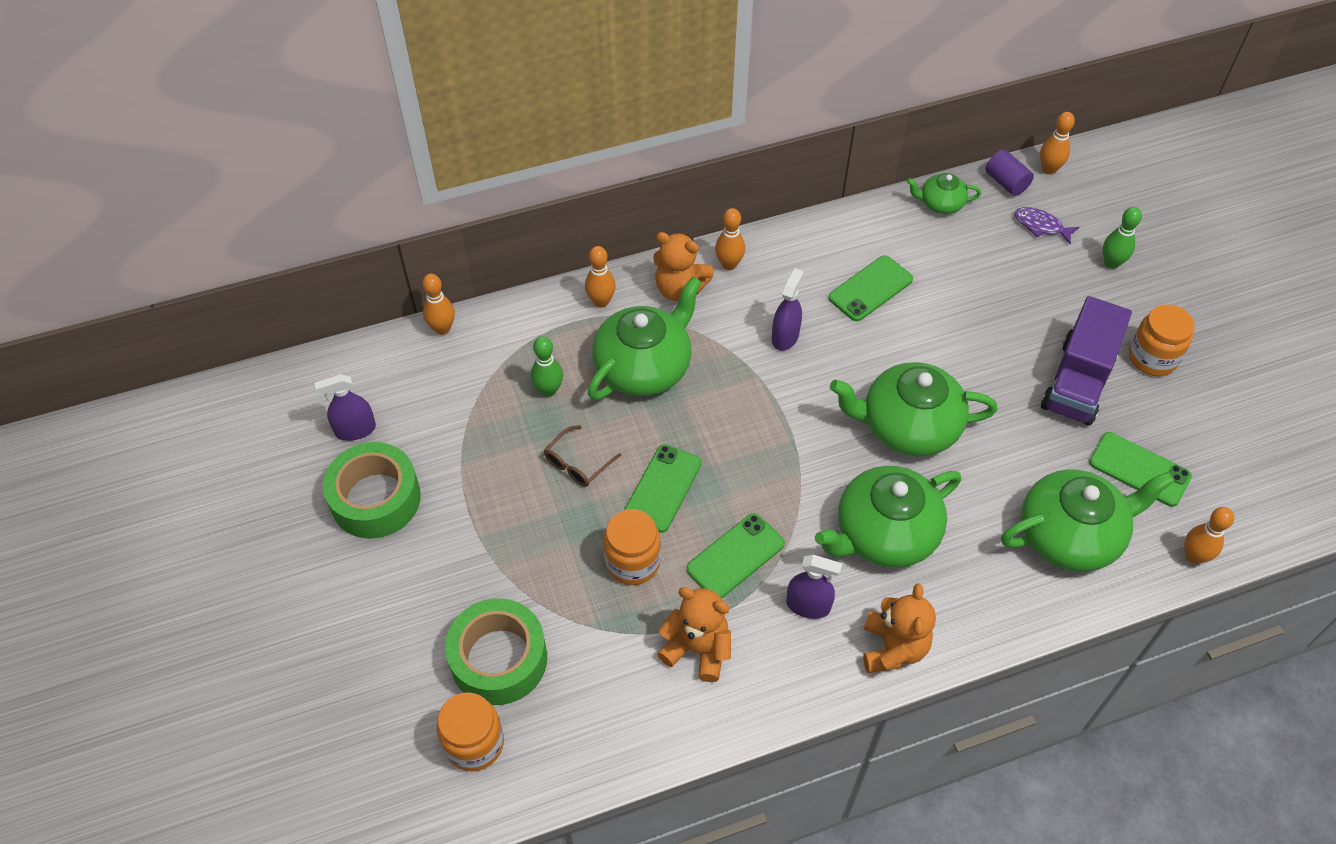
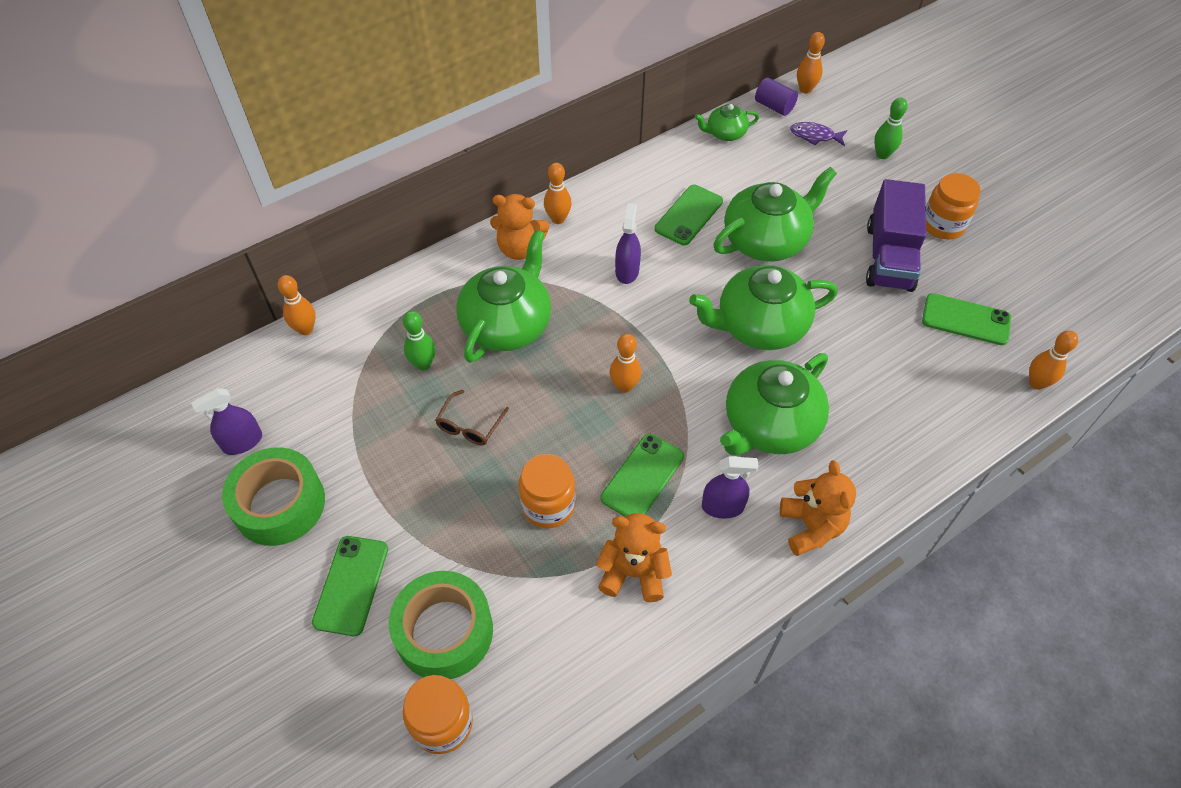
camera: 15 degrees left, 0 degrees up
(601, 301) = (450, 274): orange bowling pin -> orange bowling pin (624, 386)
(662, 488) = (556, 430): green phone -> green phone (351, 585)
(1070, 535) = (929, 389): green teapot -> green teapot (766, 240)

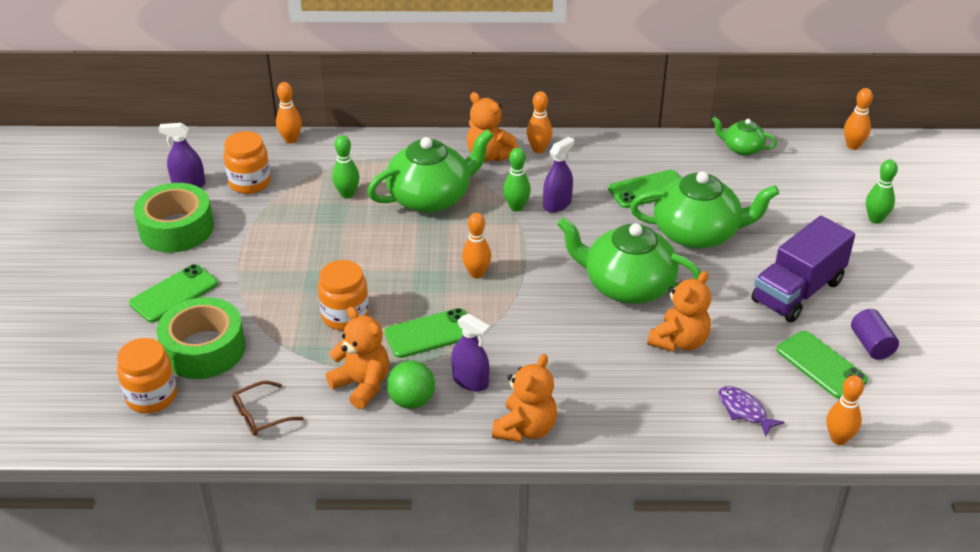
camera: 35 degrees right, 15 degrees down
(469, 425) = (341, 244): brown glasses -> brown glasses (260, 415)
(594, 293) = (516, 207): none -> green bowling pin
(692, 561) = (411, 401): none -> green ball
(769, 425) = (564, 351): green teapot -> none
(774, 106) = (808, 147): purple cylinder -> purple cylinder (871, 345)
(814, 136) = (824, 181): purple fish -> purple fish (744, 411)
(848, 359) = (679, 341): none -> orange teddy bear
(942, 225) = (877, 291): orange jar -> orange jar (249, 183)

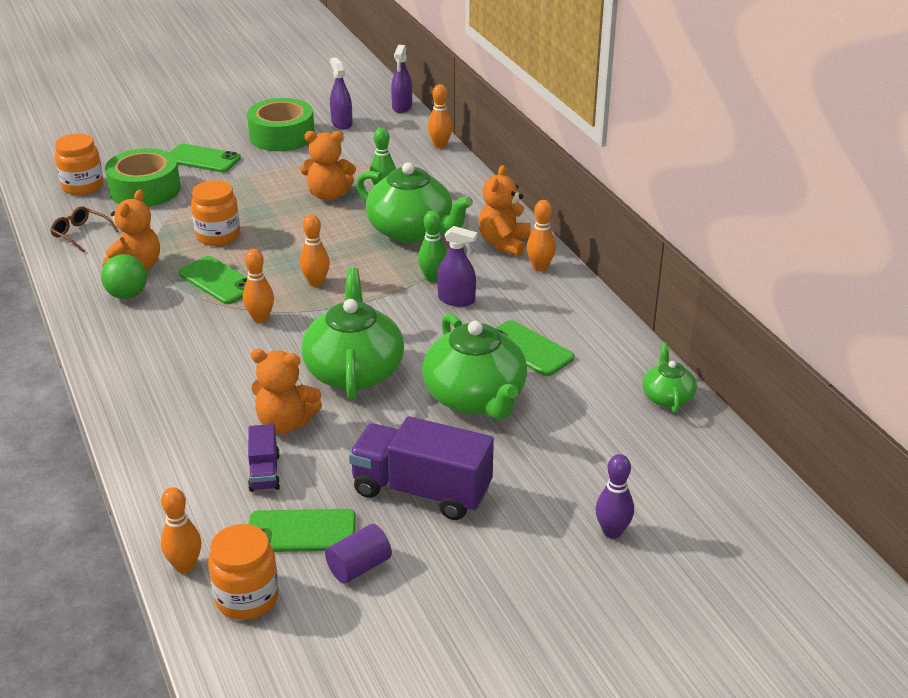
camera: 65 degrees right, 5 degrees down
(249, 183) = (364, 146): orange jar -> orange jar (247, 598)
(470, 381) = (166, 317): purple spray bottle -> purple spray bottle (402, 107)
(525, 429) = (117, 361): orange teddy bear -> orange teddy bear (328, 195)
(739, 368) = (264, 472): none -> purple truck
(744, 411) = (199, 488): purple fish -> none
(821, 365) = (301, 532): green phone -> green phone turned 60 degrees clockwise
(853, 146) = (759, 486): orange bowling pin -> orange bowling pin (260, 318)
(875, 219) = (612, 532): green bowling pin -> purple bowling pin

